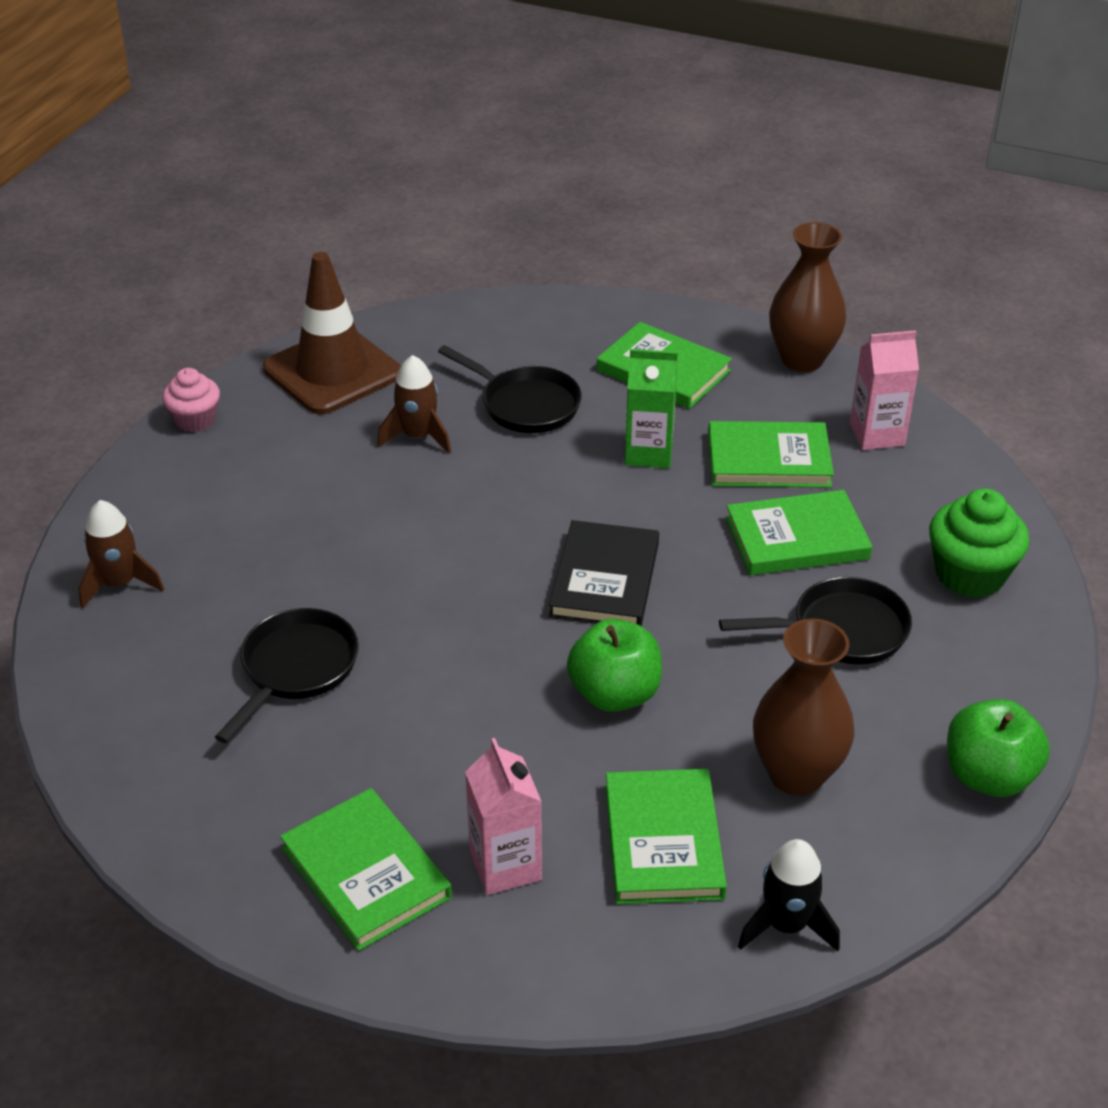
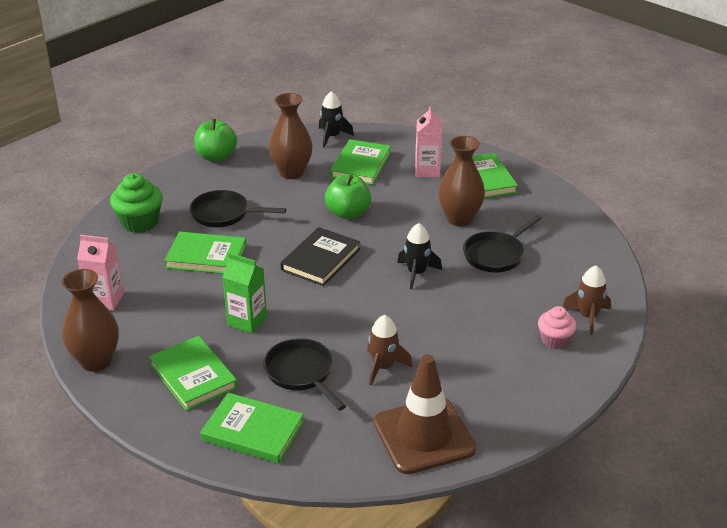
camera: 160 degrees left, 5 degrees down
(195, 420) = (533, 418): pink cupcake -> pink cupcake (555, 340)
(389, 738) = (459, 219): none -> brown vase
(428, 594) = (416, 273): none -> black rocket
(768, 460) = (181, 300): green book -> green book (253, 431)

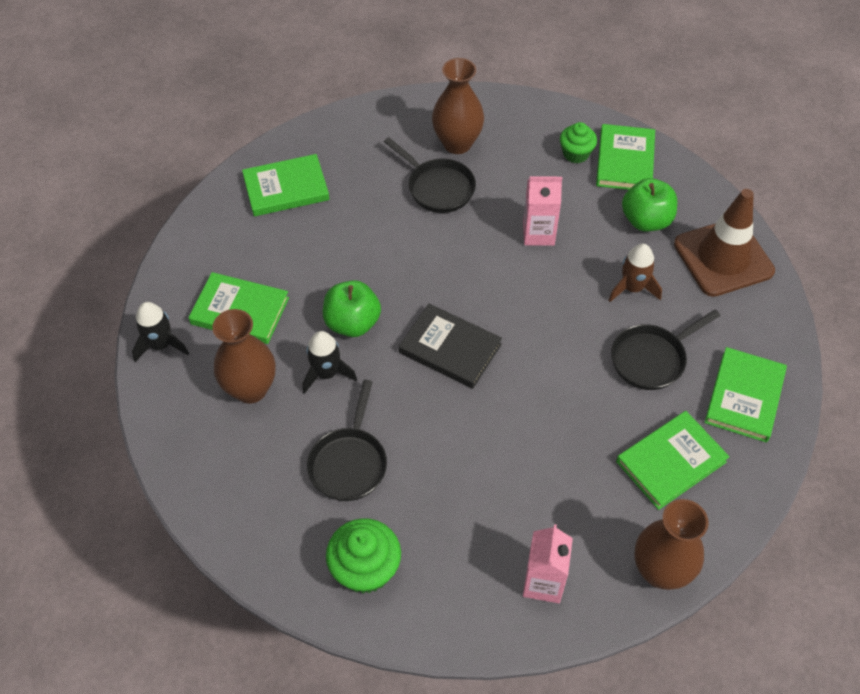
camera: 90 degrees left, 20 degrees up
(206, 256) = (446, 474): green book -> green book (625, 161)
(216, 157) = (197, 488): green apple -> green apple (646, 220)
(247, 321) = (571, 416): green carton -> none
(416, 273) = (473, 257): black rocket -> black rocket (327, 373)
(427, 171) = (261, 242): pink carton -> pink carton (538, 233)
(459, 219) = (368, 215): brown vase -> brown vase (457, 143)
(555, 340) = (576, 153): pink cupcake -> green cupcake
(588, 316) = (538, 126): brown rocket -> none

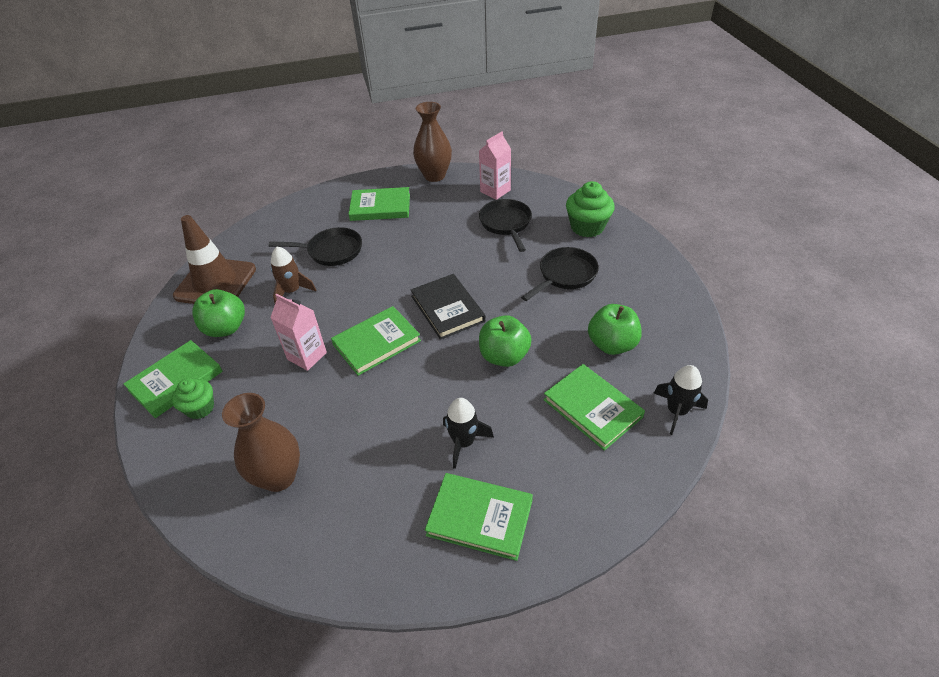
camera: 145 degrees left, 10 degrees down
(250, 389) = (612, 344): brown vase -> green apple
(327, 373) = (547, 330): black rocket -> black rocket (463, 442)
(437, 187) = (340, 438): black pan -> black pan (506, 224)
(744, 397) = (307, 216): green book -> green book (376, 343)

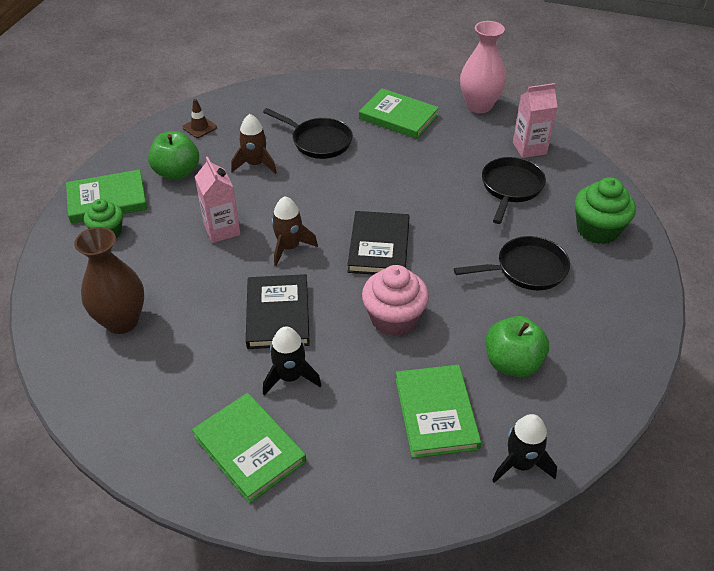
camera: 30 degrees right, 0 degrees up
(215, 282) = (199, 127): brown traffic cone -> brown traffic cone, size x0.40
(376, 343) = (289, 247): green book -> brown rocket
(412, 399) = (278, 314): none -> black book
(434, 176) = (479, 106): brown vase -> pink vase
(504, 356) = (394, 319): green apple -> pink cupcake

